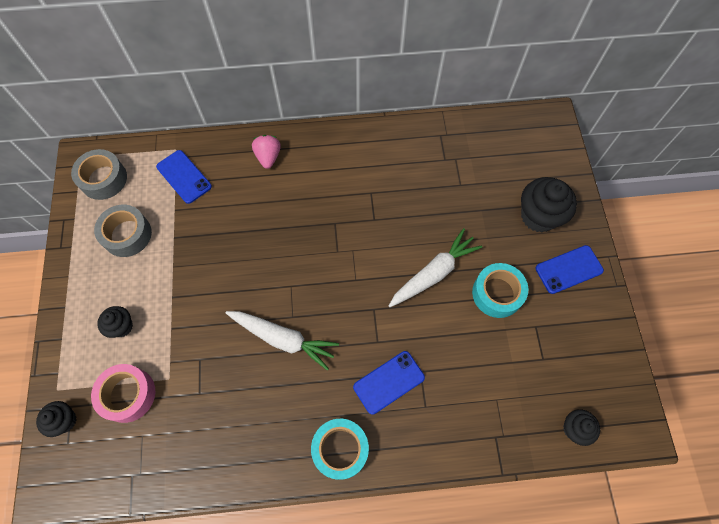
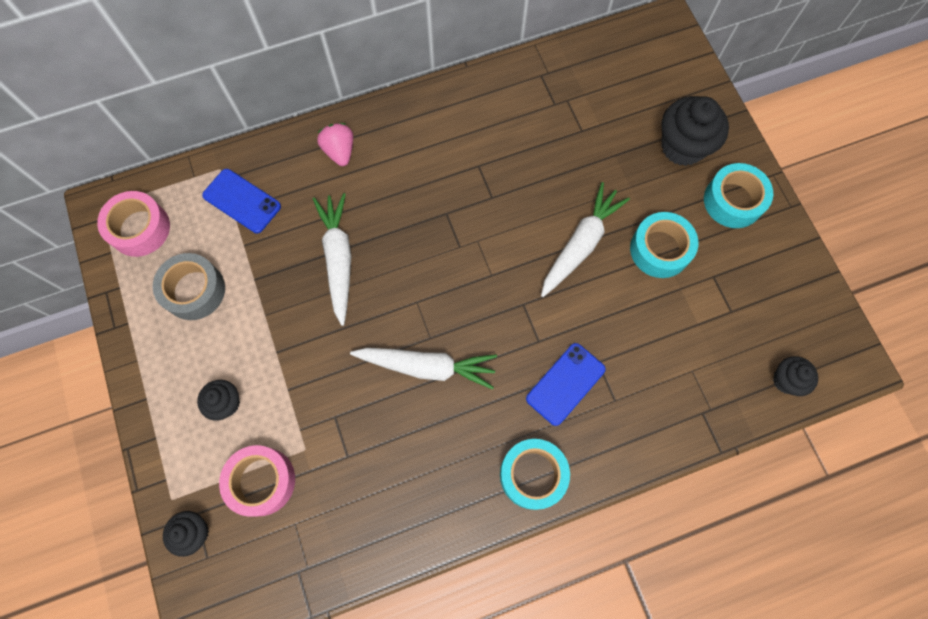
camera: 15 degrees left, 5 degrees up
(103, 179) = (140, 228): grey tape -> pink tape
(241, 238) = (338, 259): none -> white carrot
(568, 269) = (733, 201): blue phone -> turquoise tape

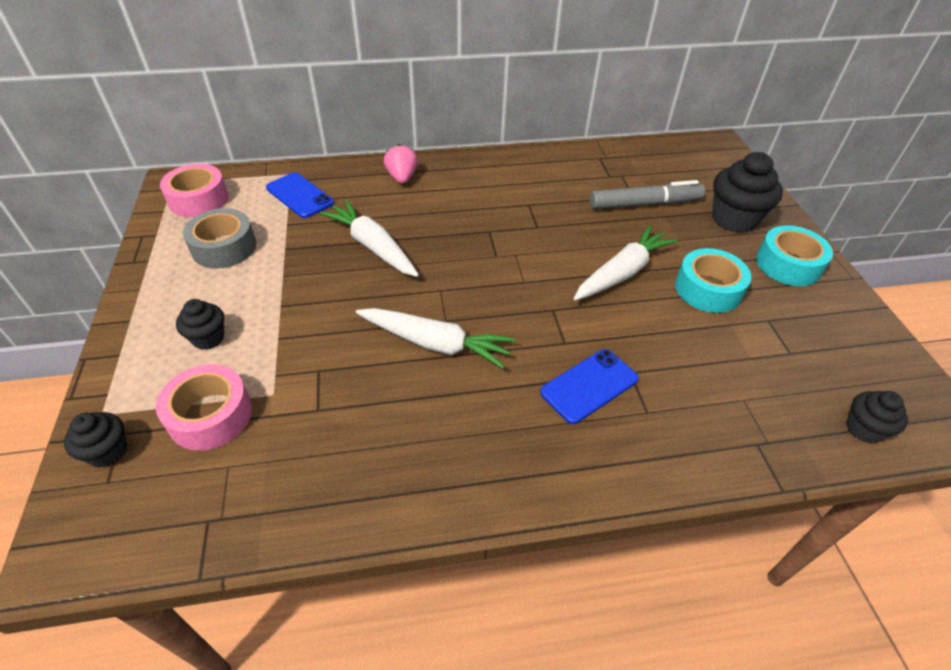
camera: 10 degrees right, 25 degrees down
(338, 259) = (373, 247): white carrot -> white carrot turned 45 degrees counterclockwise
(532, 475) = (534, 469): turquoise tape -> none
(594, 141) = (644, 204): none -> grey marker

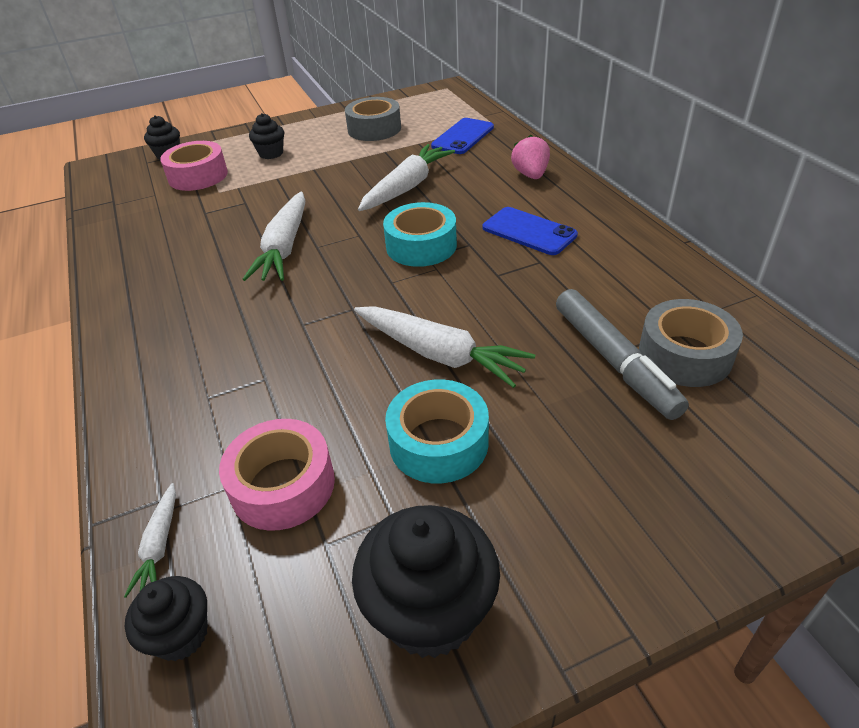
camera: 80 degrees right, 5 degrees down
(198, 199) = (429, 103): pink tape -> pink tape (283, 485)
(402, 178) = (530, 175): pink strawberry -> pink strawberry turned 75 degrees counterclockwise
(589, 386) = (241, 349): blue phone -> blue phone (529, 231)
(644, 179) = (684, 355): none -> grey tape
(734, 219) = (645, 472): black cupcake -> black cupcake (430, 611)
(788, 264) = (551, 553): turquoise tape -> turquoise tape (421, 246)
(799, 443) = (159, 545): none -> white carrot

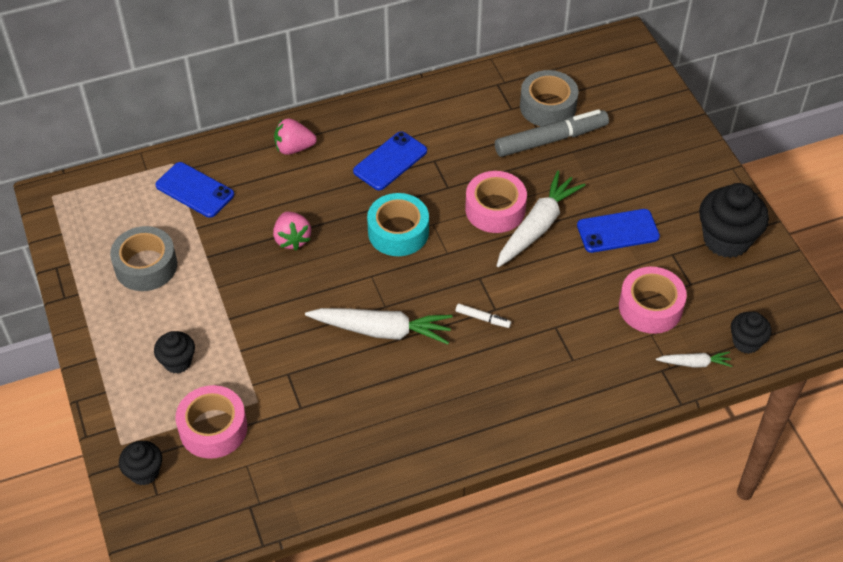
camera: 90 degrees left, 10 degrees up
(289, 315) = (483, 318): none -> white marker
(407, 187) = (292, 239): white carrot -> pink strawberry
(438, 442) = (618, 231): turquoise tape -> blue phone
(466, 314) = (495, 209): none -> pink tape

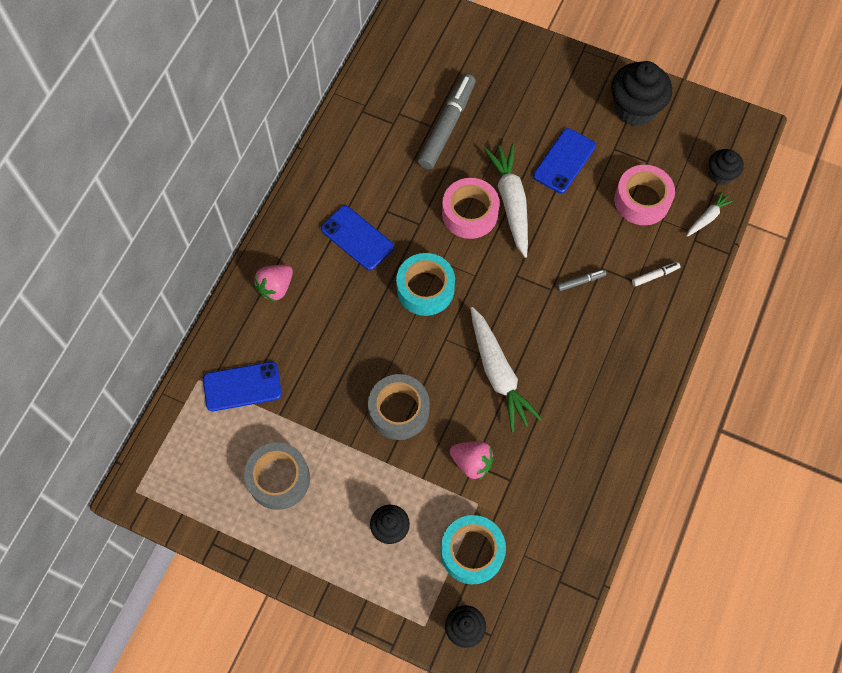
camera: 45 degrees left, 15 degrees up
(213, 428) = (472, 552): pink tape -> turquoise tape
(292, 239) = (359, 361): pink strawberry -> pink strawberry (472, 462)
(382, 330) = (498, 373): white carrot -> white carrot turned 105 degrees clockwise
(390, 161) = (357, 238): blue phone -> blue phone turned 45 degrees counterclockwise
(483, 318) = (551, 304): white marker -> white marker (655, 275)
(525, 322) = (580, 281): none -> grey marker
(548, 106) = (416, 101): grey tape -> grey tape (399, 410)

